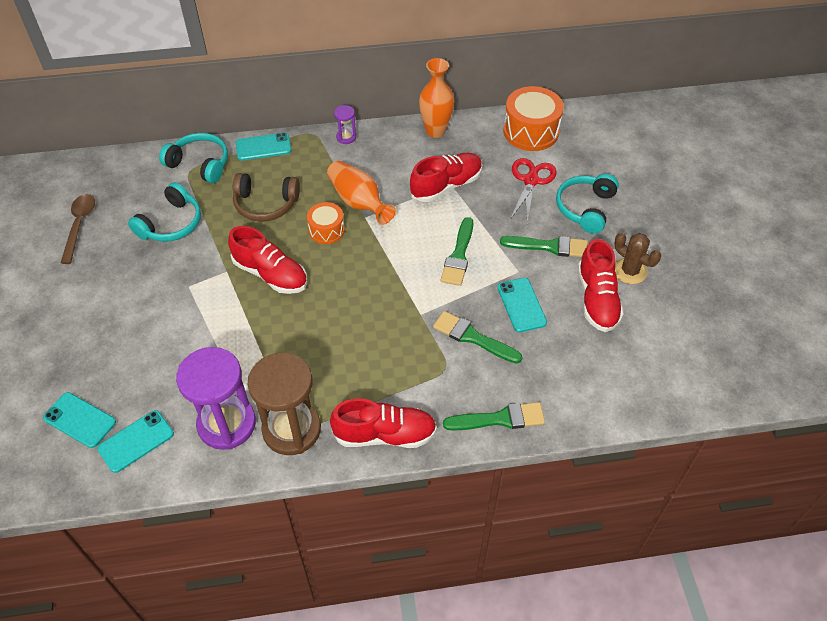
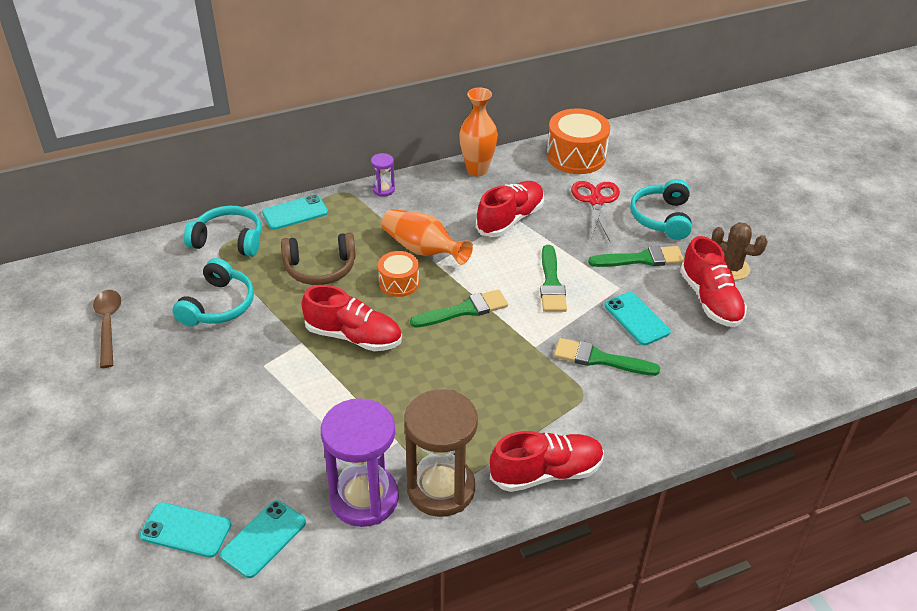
camera: 15 degrees left, 10 degrees down
(499, 419) = (661, 432): green brush -> green brush (464, 310)

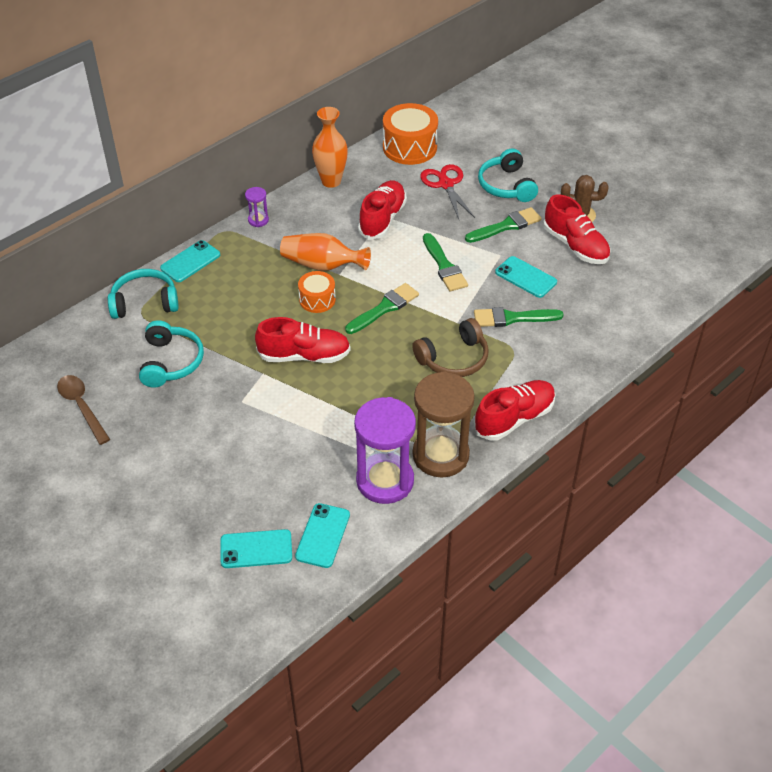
camera: 20 degrees left, 5 degrees up
(320, 268) = (242, 305): brown headphones -> brown headphones (453, 358)

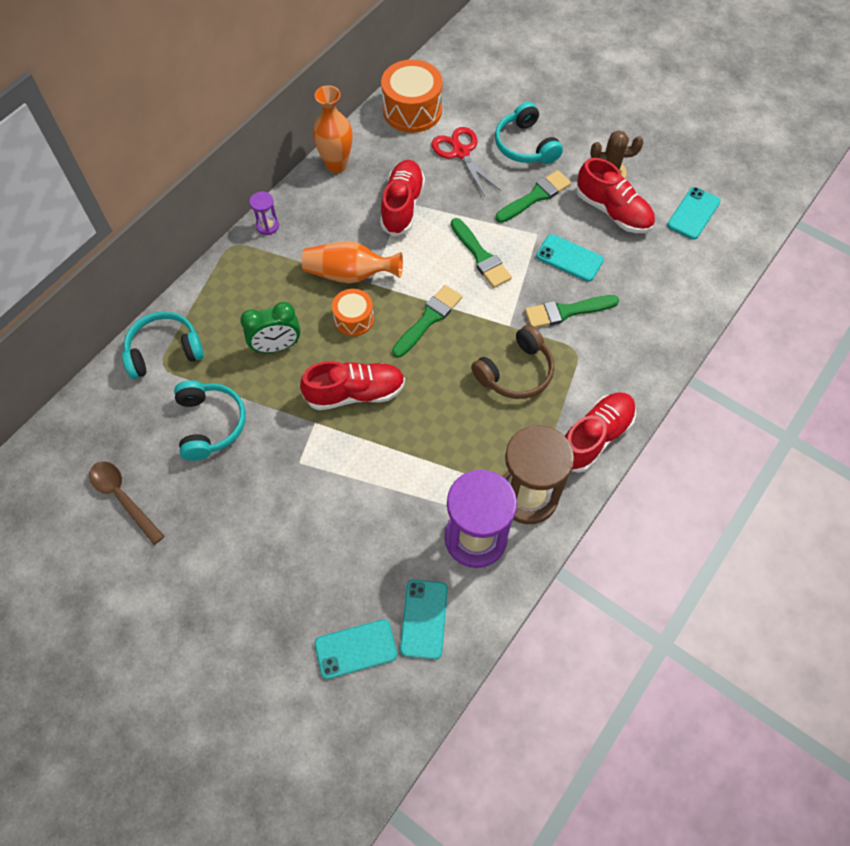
camera: 10 degrees left, 15 degrees up
(190, 261) = (204, 290): turquoise phone -> turquoise phone (693, 213)
(243, 312) = (276, 346): none -> green clock

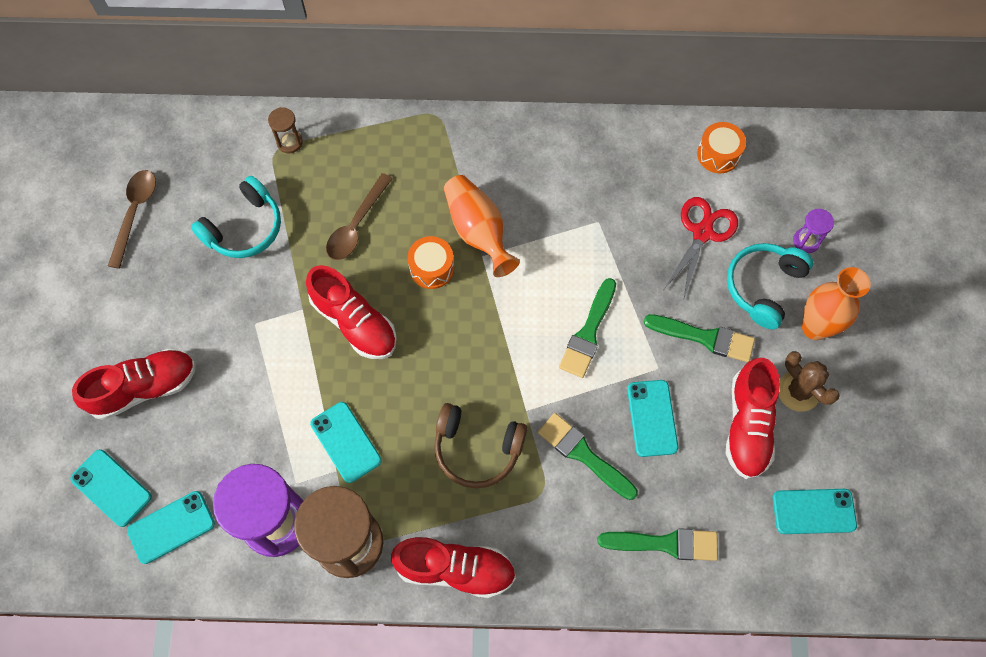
camera: 55 degrees right, 5 degrees up
(164, 351) = (289, 142): turquoise headphones -> brown hourglass
(267, 226) = (478, 127): purple hourglass -> purple hourglass (806, 241)
(276, 346) = (356, 225): green clock -> brown spoon
(336, 165) = (594, 135): orange vase -> orange vase (815, 327)
(402, 206) = (592, 224): red shoe -> red shoe (144, 388)
(412, 110) = (718, 154): orange drum -> orange drum, size x0.59
(428, 319) = (479, 332): green brush -> green brush (665, 543)
(446, 453) = (346, 442): none -> turquoise phone

